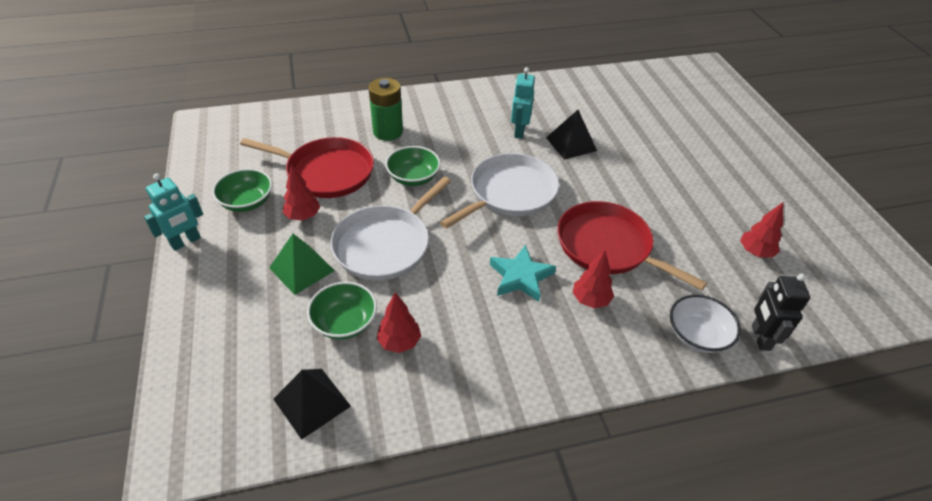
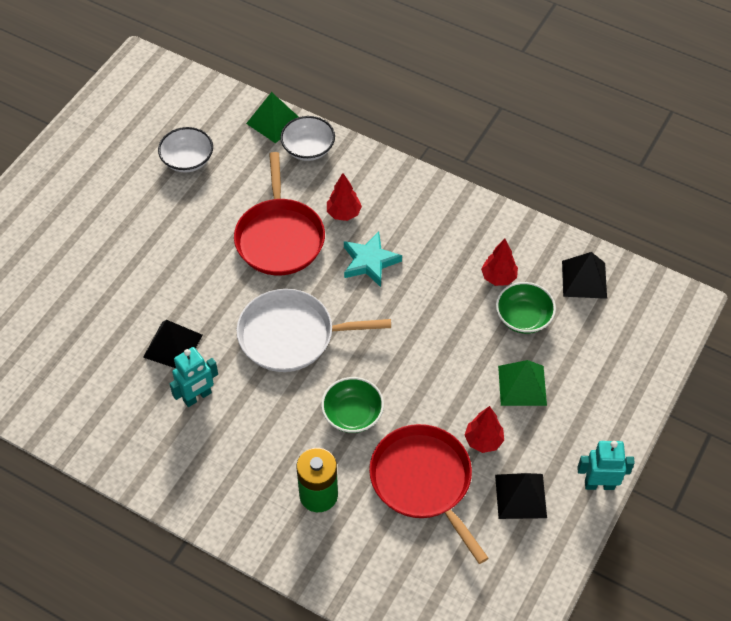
camera: 135 degrees left, 10 degrees up
(247, 202) = (521, 496): green bowl -> black pyramid
(385, 244) = (440, 361): white pan -> none
(755, 252) = (187, 160): red tree -> white bowl
(760, 338) = (274, 121): black robot -> green pyramid

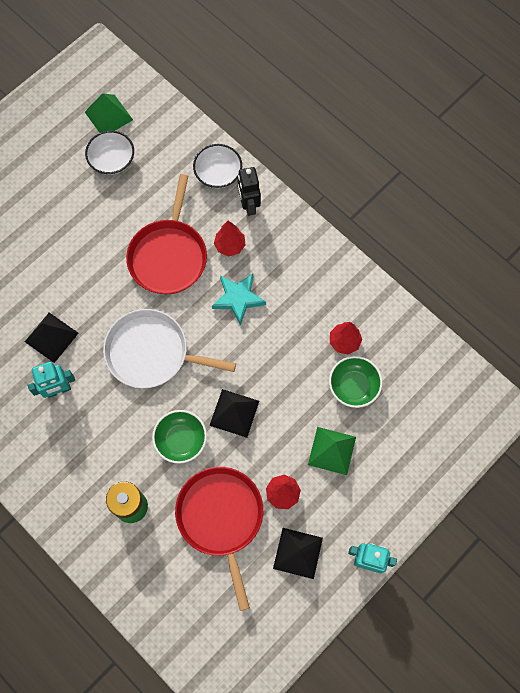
camera: 15 degrees right, 15 degrees up
(274, 121) = (196, 139): green pyramid -> green pyramid (108, 116)
(351, 171) = (249, 205): none -> black robot
(584, 279) = (418, 362): black pyramid -> black pyramid (234, 413)

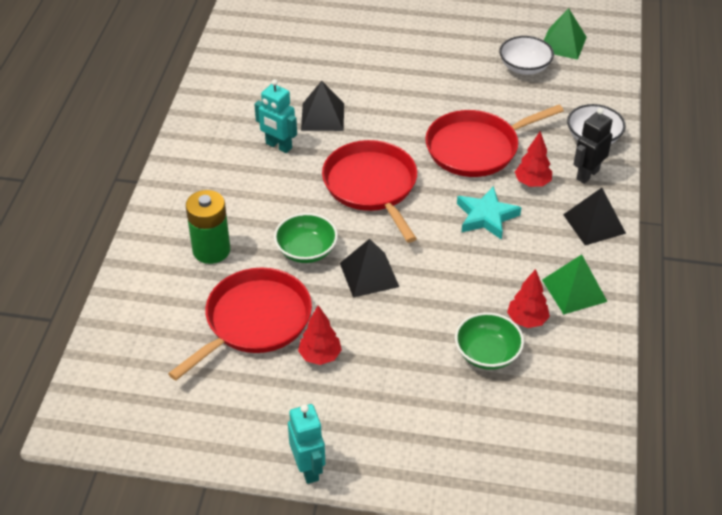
camera: 55 degrees right, 25 degrees down
(152, 353) = (372, 186): white pan -> red pan
(298, 553) = (268, 402): black pyramid -> black pyramid (594, 224)
(332, 450) = (401, 372): green pyramid -> green pyramid (574, 290)

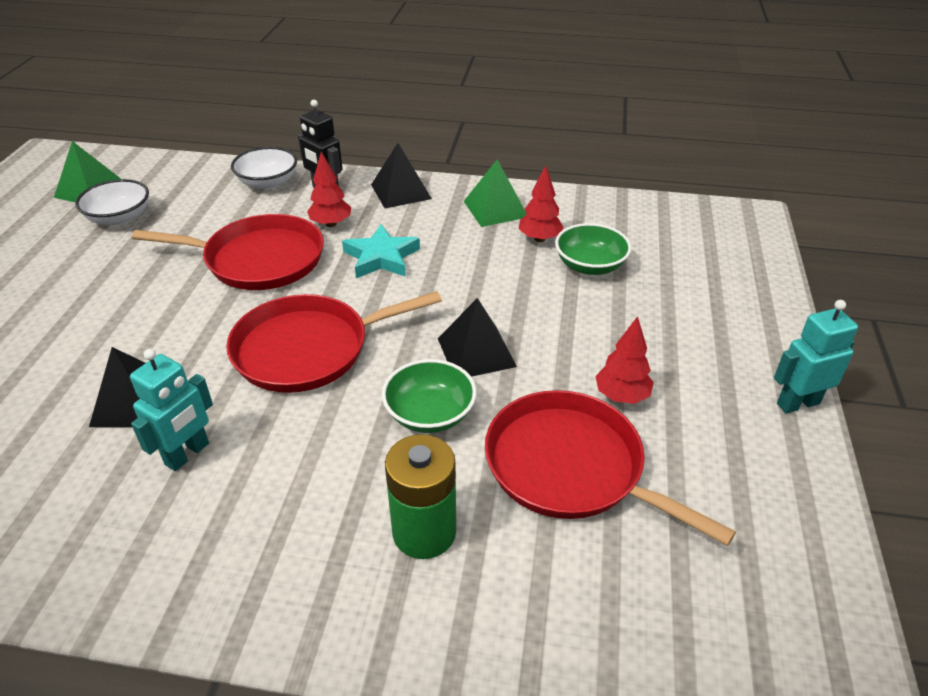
camera: 90 degrees left, 5 degrees down
(476, 148) = (258, 259): red pan -> red pan turned 60 degrees counterclockwise

